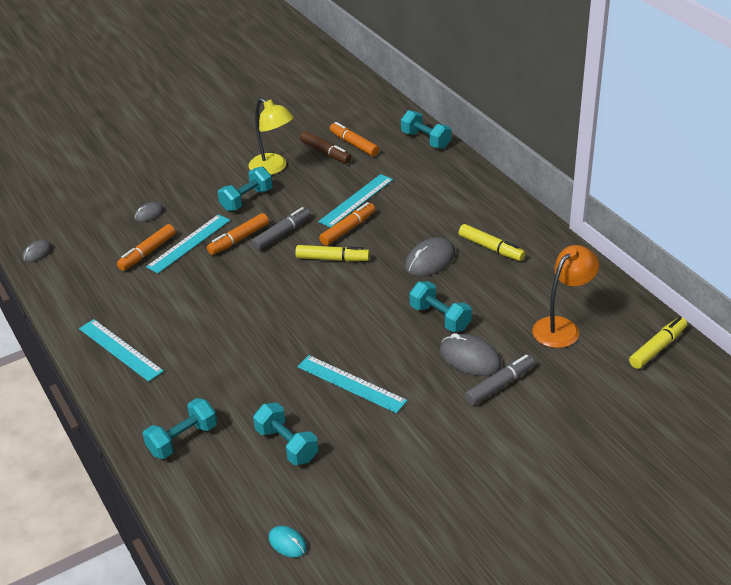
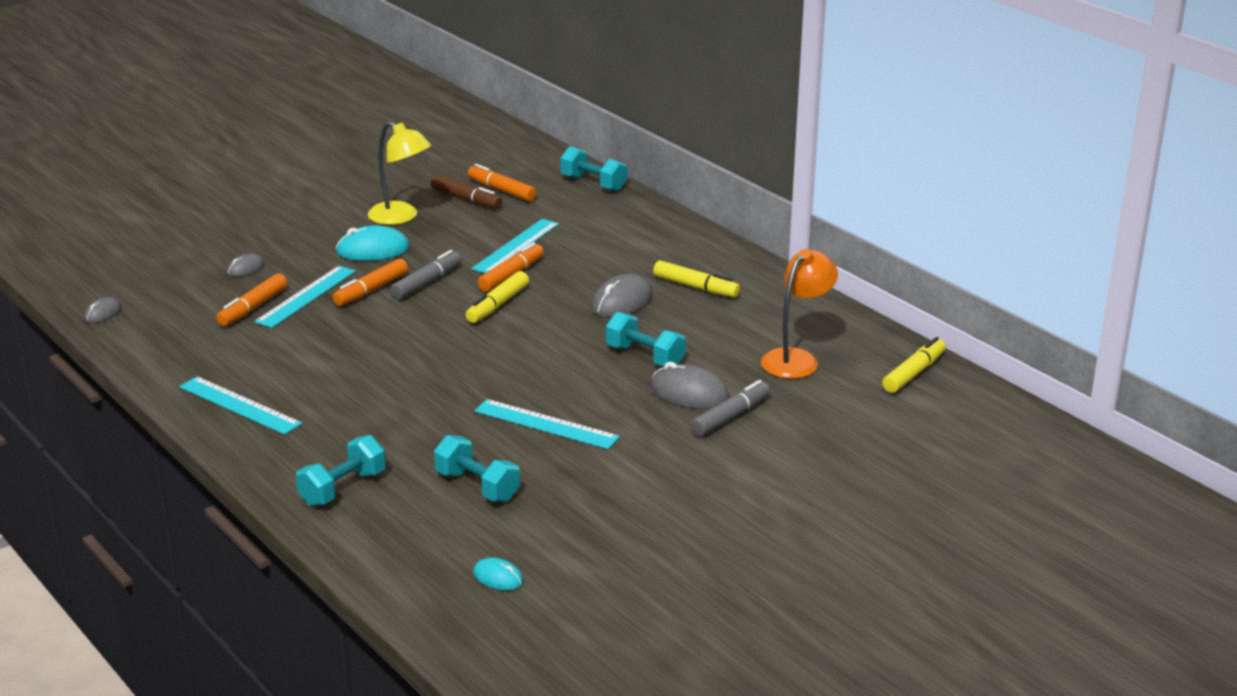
camera: 10 degrees left, 10 degrees down
(247, 200) = (373, 250): turquoise dumbbell -> turquoise mouse
(332, 259) = (497, 305): yellow marker -> yellow marker turned 120 degrees clockwise

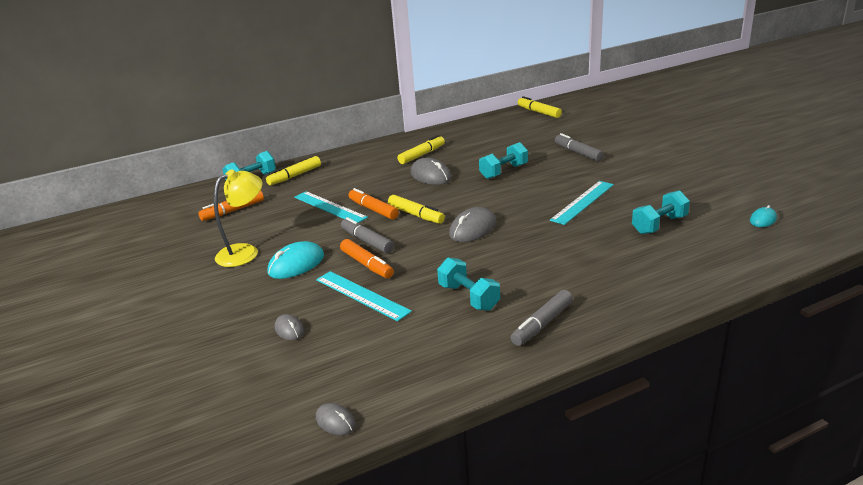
camera: 75 degrees left, 0 degrees up
(240, 405) = (542, 324): turquoise ruler -> grey marker
(253, 308) = (369, 323): orange marker -> none
(343, 488) = (667, 274): turquoise dumbbell -> turquoise dumbbell (469, 297)
(373, 250) = (296, 264): turquoise mouse -> turquoise mouse turned 45 degrees clockwise
(466, 199) = (237, 224): brown marker -> none
(607, 208) = (294, 176): none -> yellow marker
(689, 393) = (550, 162): grey mouse -> grey mouse (473, 229)
(796, 359) = (517, 135): orange lamp -> none

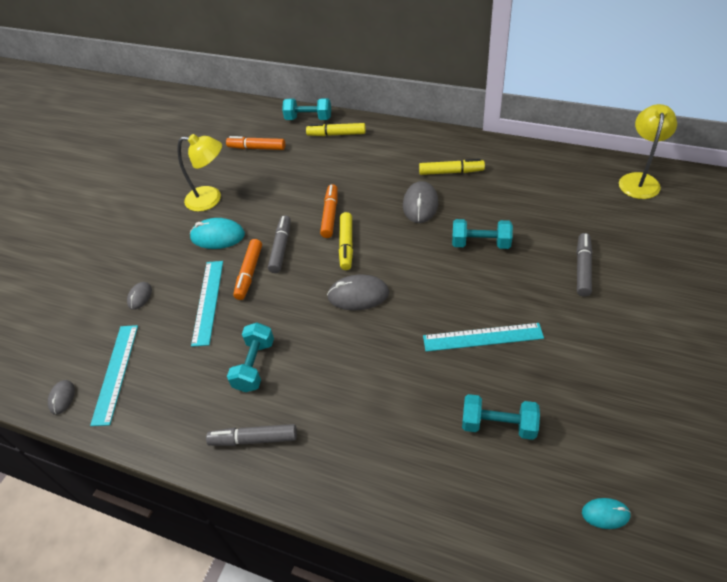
camera: 50 degrees right, 20 degrees up
(330, 207) = (310, 189): turquoise ruler -> turquoise ruler (116, 373)
(539, 112) = (639, 180): yellow marker -> yellow lamp

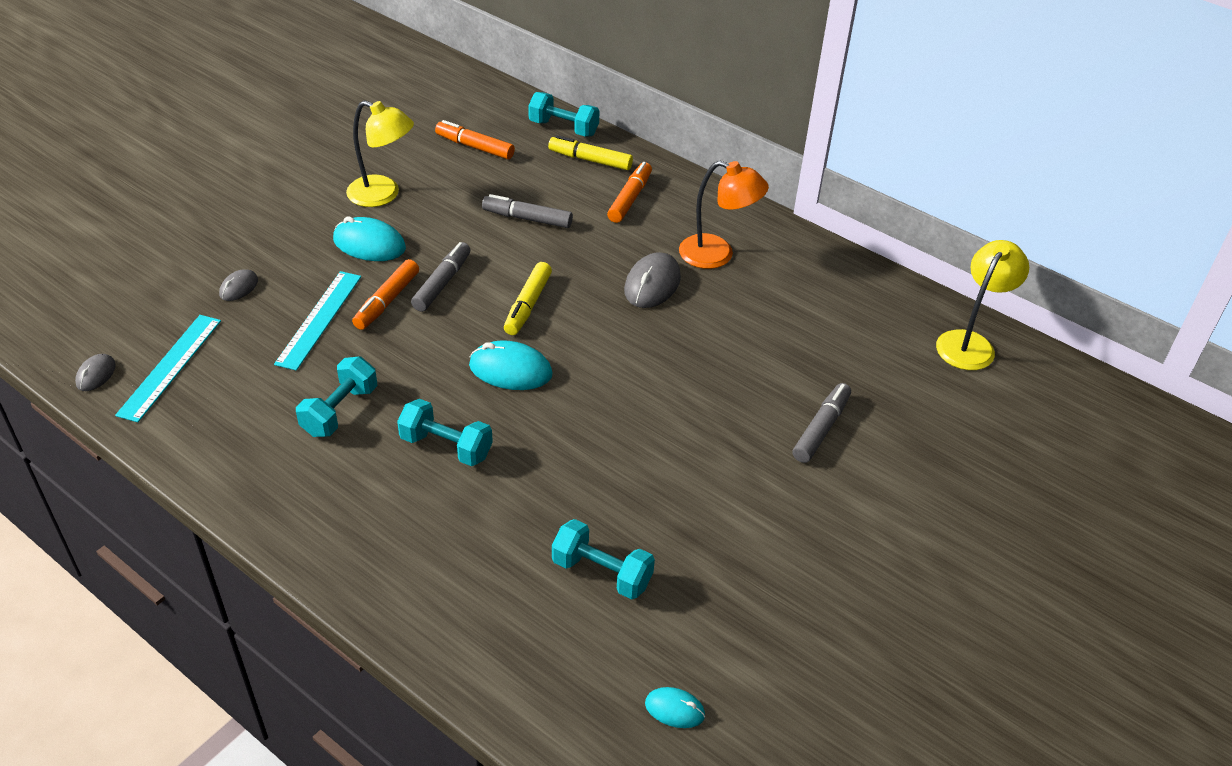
camera: 10 degrees right, 5 degrees down
(253, 439) = (298, 492): grey marker -> grey marker (527, 218)
(330, 215) = (527, 261): orange marker -> orange marker (630, 198)
(358, 295) = (510, 370): grey mouse -> turquoise mouse
(451, 172) = (717, 255): yellow marker -> orange lamp
(480, 243) = (704, 357): turquoise dumbbell -> turquoise dumbbell (446, 446)
(482, 337) = (640, 468): turquoise ruler -> none

